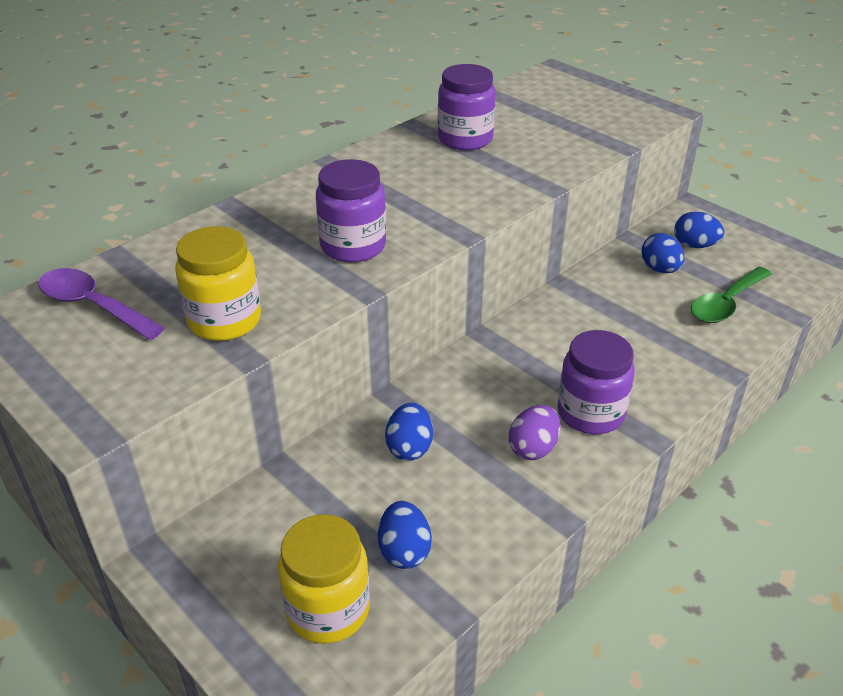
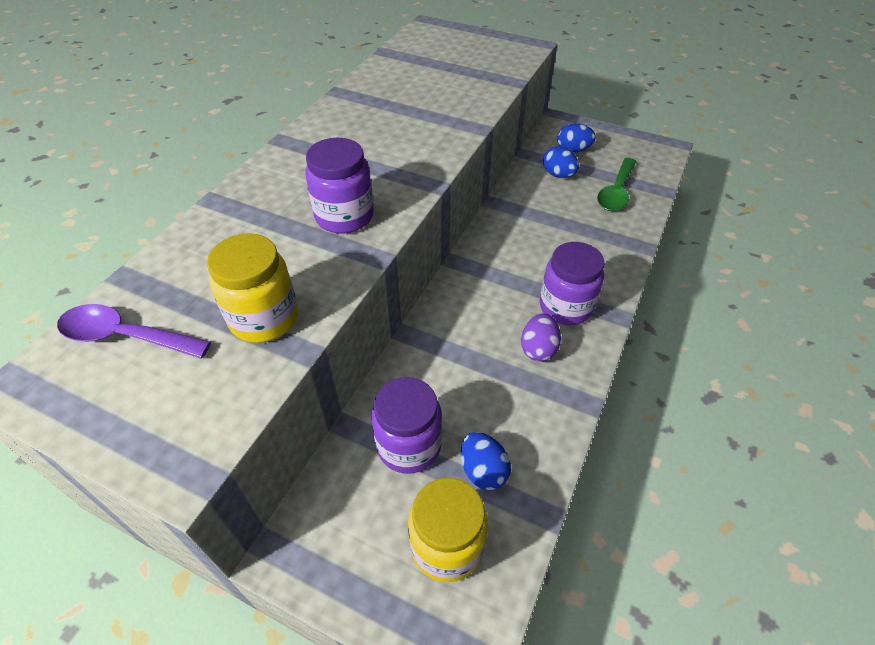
camera: 20 degrees left, 10 degrees up
(409, 448) = (444, 377): blue egg -> none
(465, 139) = (388, 97): purple jar -> purple jar (409, 445)

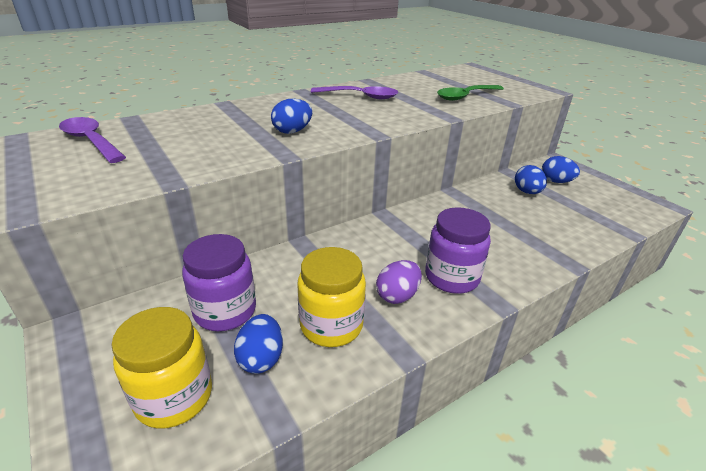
camera: 30 degrees right, 15 degrees down
(264, 318) = (173, 159): yellow jar -> yellow jar (331, 325)
(344, 216) = (292, 131): purple jar -> blue egg
(358, 126) = (360, 96): none -> purple spoon
(616, 192) = (575, 219): green spoon -> green spoon (465, 96)

